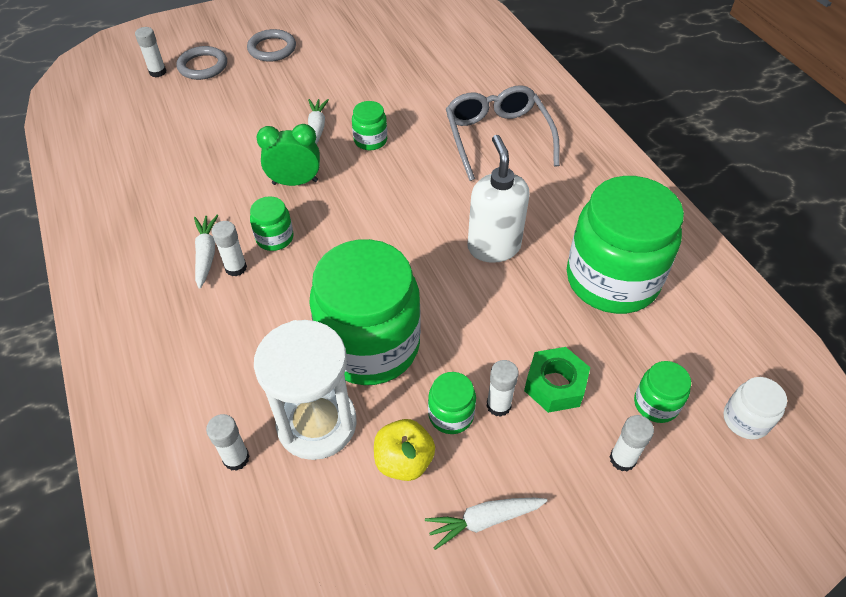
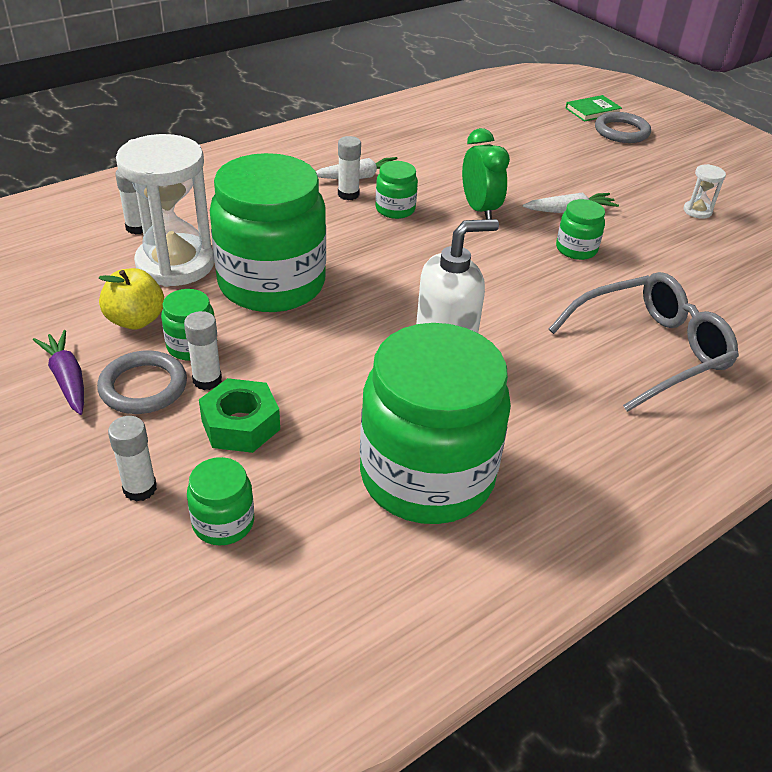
camera: 75 degrees right, 10 degrees down
(158, 72) = (592, 111): white glue stick -> green book
(272, 49) = (686, 165): grey ring -> grey ring (143, 387)
(339, 64) = (697, 211): none -> white hourglass
(484, 521) = (67, 379): white carrot -> purple carrot
(745, 420) = (206, 627): white jar -> none

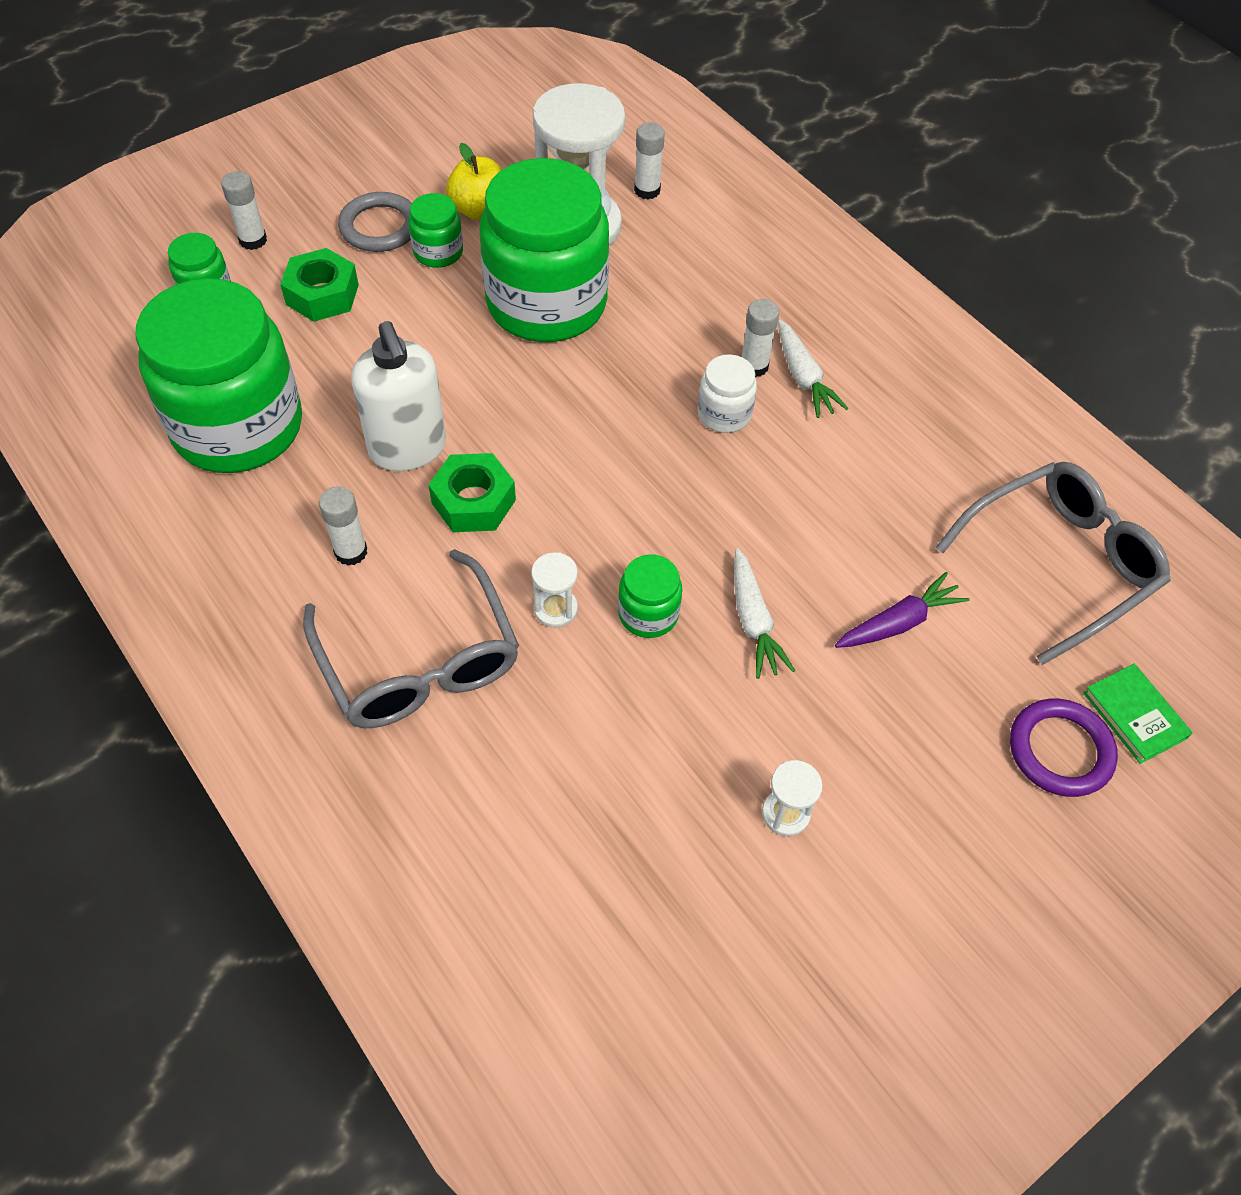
camera: 90 degrees right, 15 degrees up
(67, 379) = (394, 179): purple carrot -> purple carrot (899, 622)
(207, 380) = (386, 267): white glue stick -> white glue stick (351, 552)
(395, 209) = (724, 414): green jar -> white jar
(479, 209) = (739, 508): green clock -> none
(494, 324) = (473, 501): none -> green nut
(501, 116) = (1059, 564): none -> grey glasses
(584, 287) = (555, 609): none -> white hourglass
(621, 131) = (1060, 750): grey ring -> purple ring

